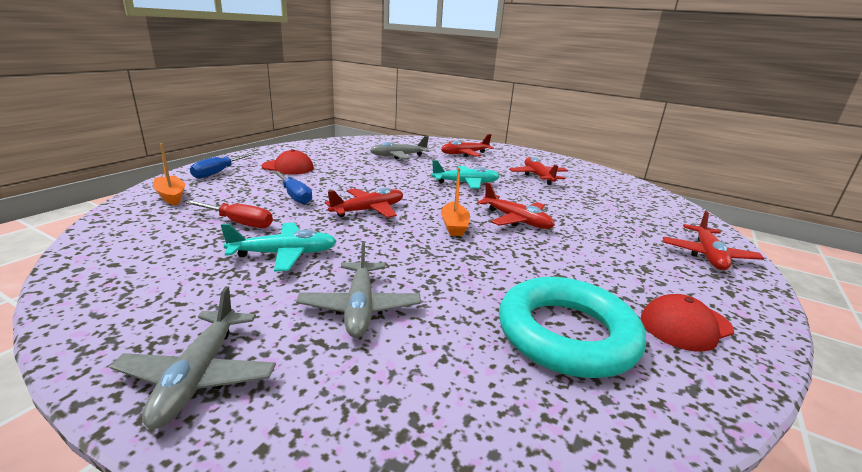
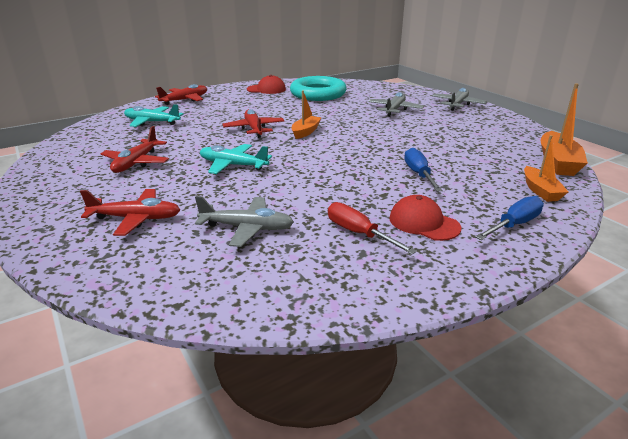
camera: 150 degrees left, 5 degrees up
(108, 230) = (557, 162): none -> orange boat
(238, 223) = (463, 155): red screwdriver -> red screwdriver (359, 233)
(284, 254) = (428, 132): turquoise plane -> turquoise plane (152, 122)
(369, 210) = (358, 151): red plane -> none

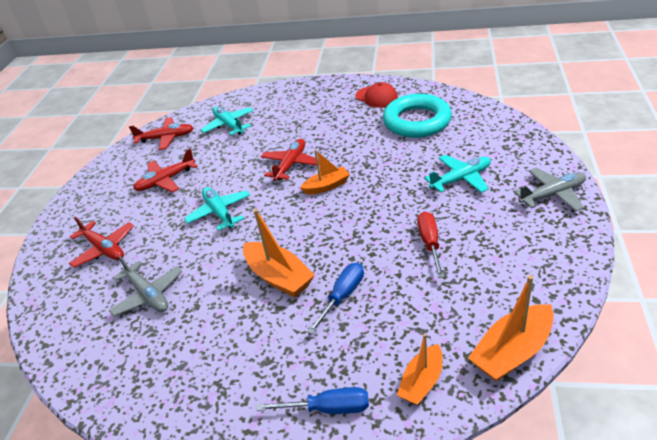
camera: 45 degrees right, 10 degrees up
(185, 100) = (287, 96): red plane -> red plane (166, 138)
(353, 181) = (279, 277): none -> orange boat
(359, 233) = (204, 343): red screwdriver -> red screwdriver (430, 243)
(395, 110) = (461, 179): grey plane -> turquoise plane
(423, 223) = (262, 360): red cap -> none

